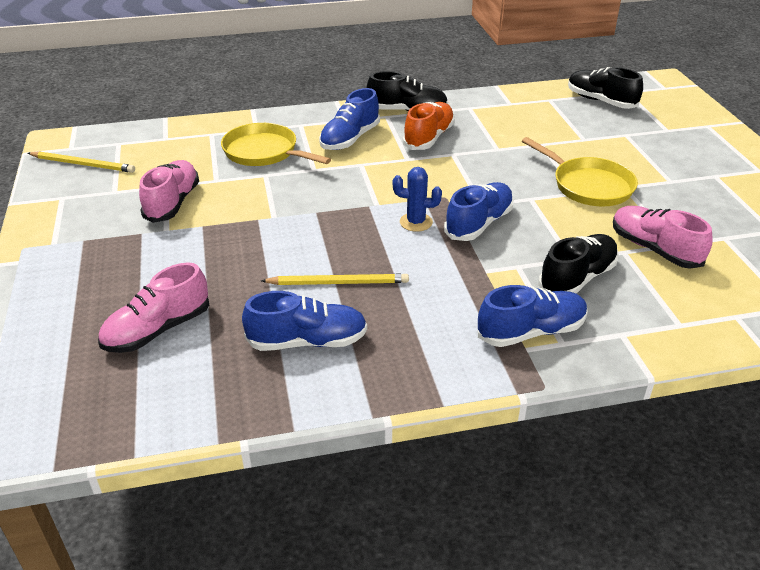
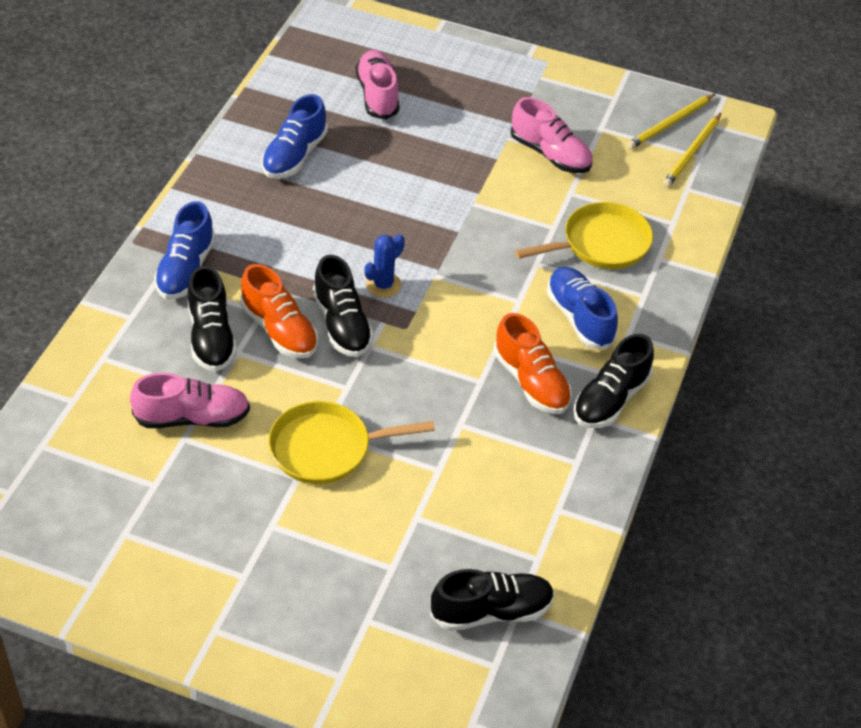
camera: 120 degrees right, 10 degrees up
(338, 283) = (344, 199): yellow pencil -> yellow pencil (692, 152)
(479, 224) = (342, 324): blue shoe -> black shoe
(523, 249) = (279, 330): none -> orange shoe

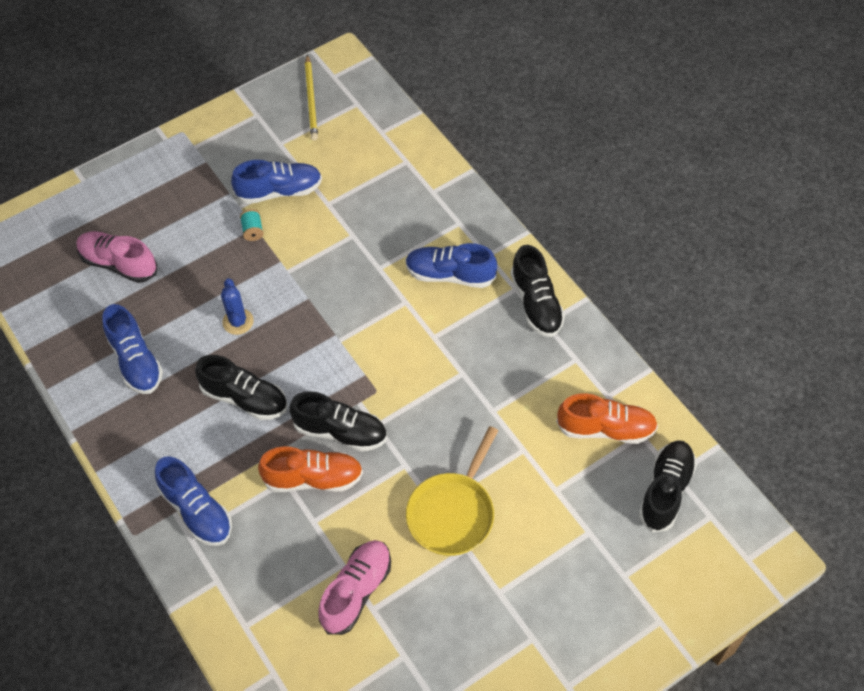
camera: 50 degrees left, 10 degrees up
(211, 337) = (284, 532): black shoe -> black shoe (245, 398)
(383, 285) = (323, 380): blue cactus -> blue cactus (238, 321)
(492, 159) = (253, 231): none -> turquoise spool
(531, 381) = (486, 341): orange shoe -> orange shoe (606, 429)
(550, 154) = (279, 191): pink shoe -> blue shoe
(600, 244) = (391, 217): yellow pan -> none
(692, 152) = (350, 106): yellow pencil -> none

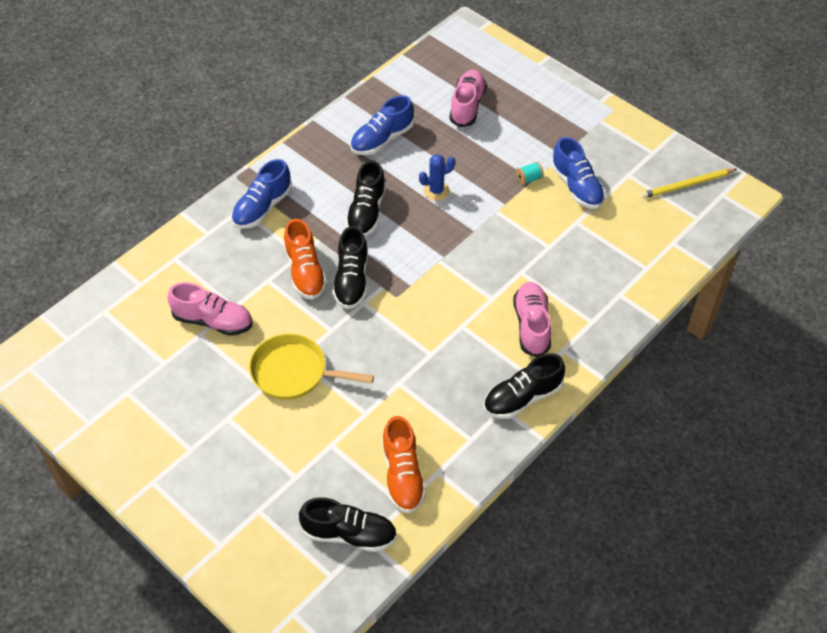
camera: 75 degrees right, 5 degrees down
(450, 275) = (531, 325): blue shoe -> pink shoe

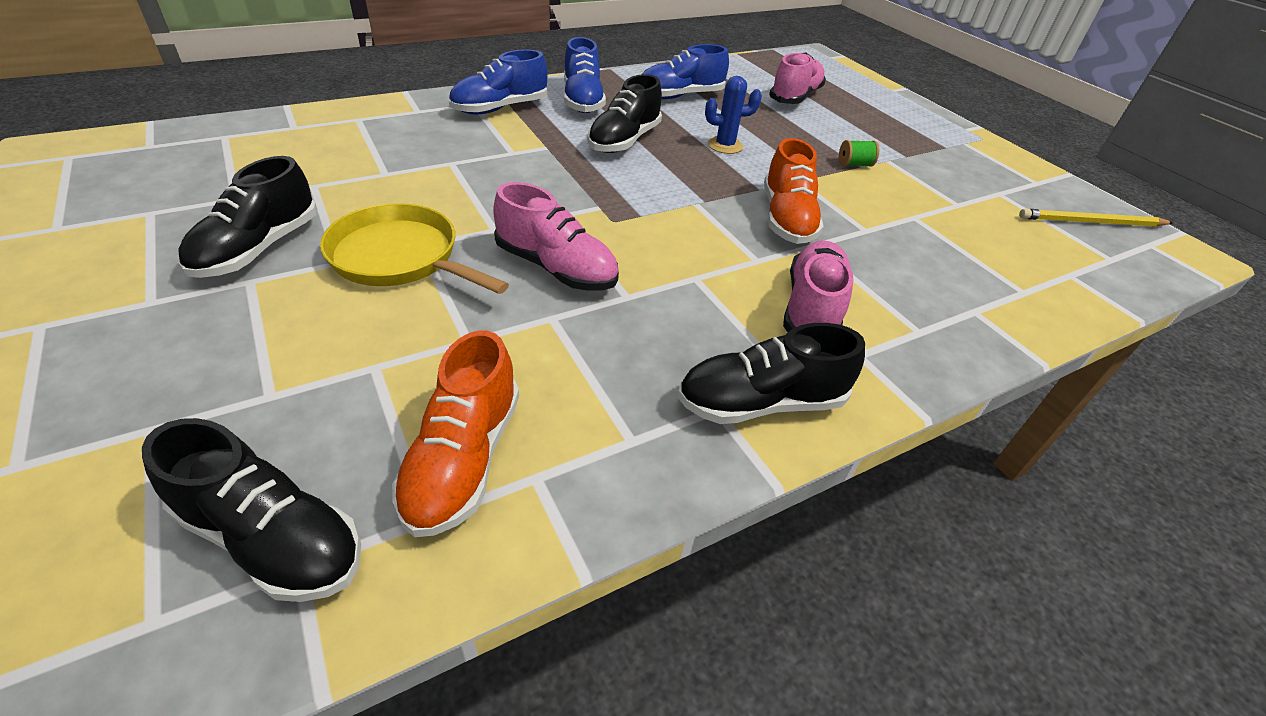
camera: 15 degrees right, 10 degrees down
(213, 321) = (344, 178): pink shoe -> pink shoe (556, 268)
(305, 272) = (506, 168): orange shoe -> orange shoe (786, 219)
(352, 280) = (561, 190): black shoe -> black shoe (258, 249)
(529, 179) = (854, 164): turquoise spool -> green spool
(576, 186) = (921, 186): blue shoe -> blue shoe (582, 101)

